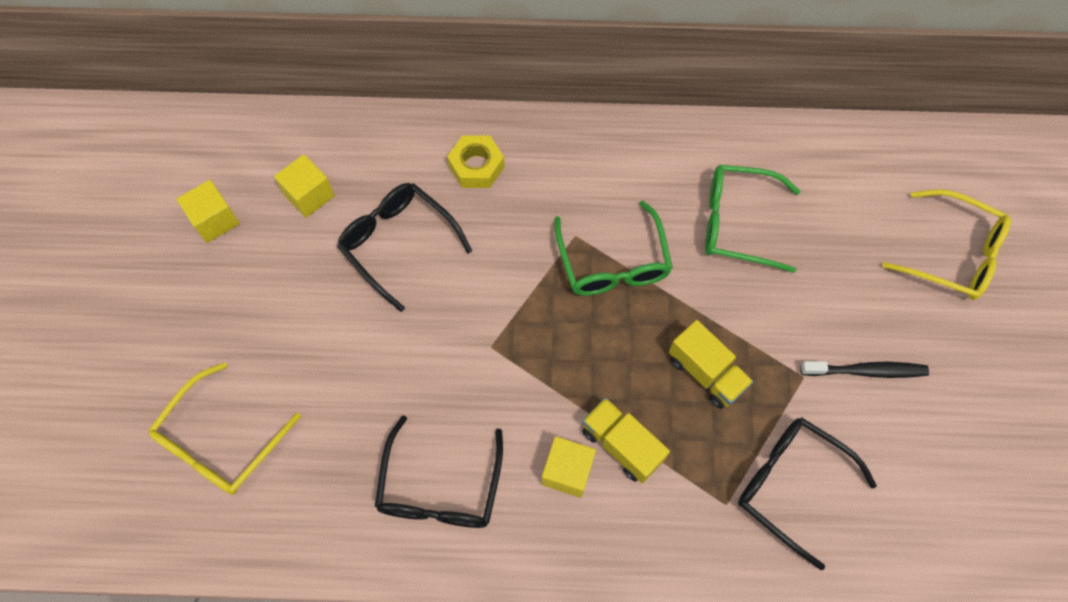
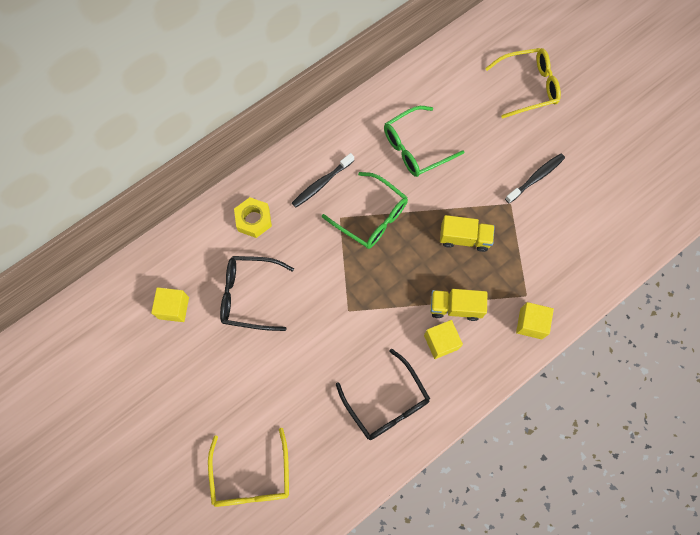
camera: 40 degrees left, 5 degrees up
(215, 220) = (131, 364): yellow cube -> yellow cube (531, 323)
(588, 183) = (321, 183): none -> black toothbrush
(791, 485) = (547, 262): black glasses -> none

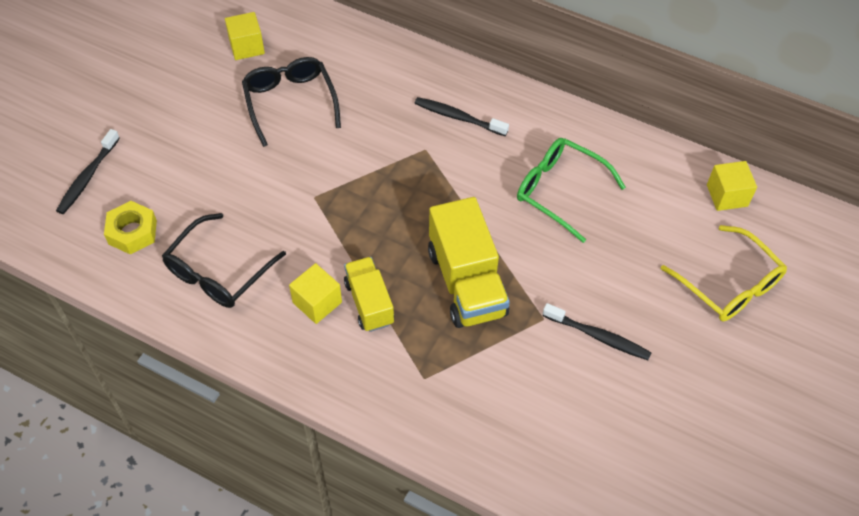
camera: 65 degrees right, 15 degrees down
(251, 477) = (88, 177): yellow glasses -> black toothbrush
(253, 220) = (380, 74): yellow nut -> yellow nut (132, 232)
(371, 217) = (442, 178): green glasses -> none
(464, 238) = (466, 282): yellow truck -> yellow truck, size x1.62
(531, 323) = (387, 395): yellow cube -> yellow cube (727, 195)

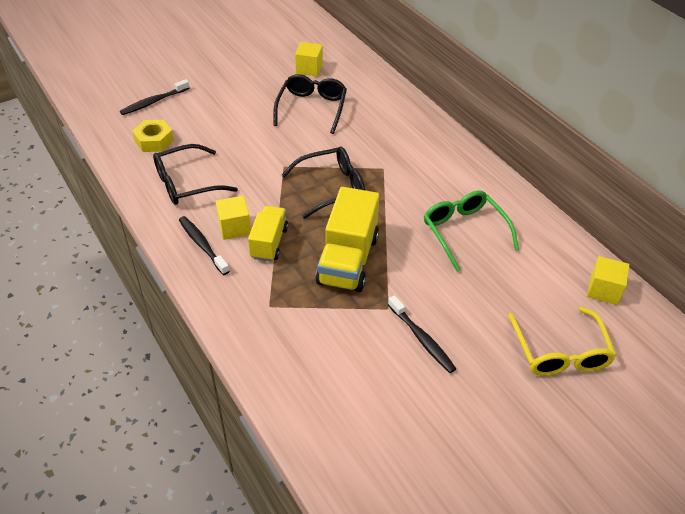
camera: 30 degrees right, 10 degrees down
(387, 200) = (331, 187): none -> black glasses
(458, 117) = (422, 158): black toothbrush -> black toothbrush (202, 245)

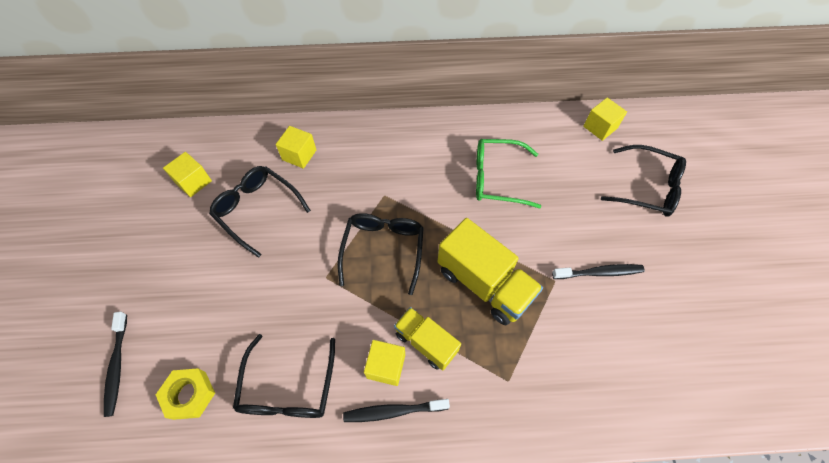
camera: 60 degrees left, 15 degrees up
(379, 107) = (299, 155): none -> yellow cube
(560, 352) = (647, 187): yellow glasses -> black glasses

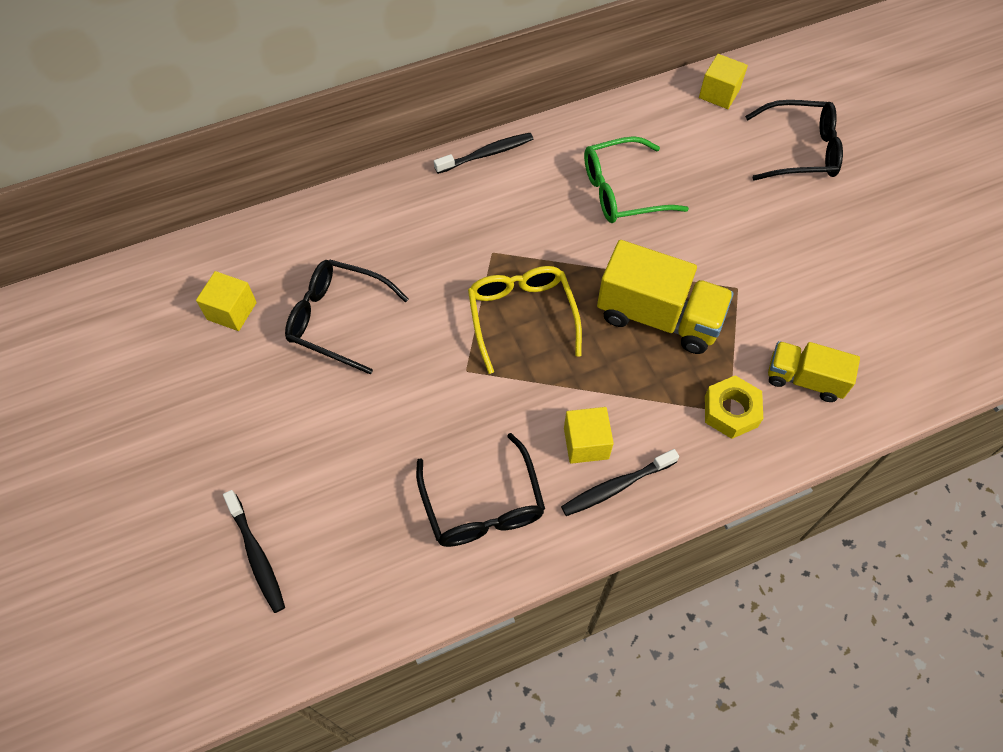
camera: 20 degrees left, 0 degrees up
(189, 395) = (367, 554): yellow nut -> yellow nut (731, 411)
(299, 155) = (357, 235): yellow cube -> none
(383, 250) = (522, 317): black glasses -> yellow glasses
(426, 342) = (620, 402): yellow truck -> yellow truck (804, 379)
(599, 272) = (782, 263): black toothbrush -> black toothbrush (486, 154)

